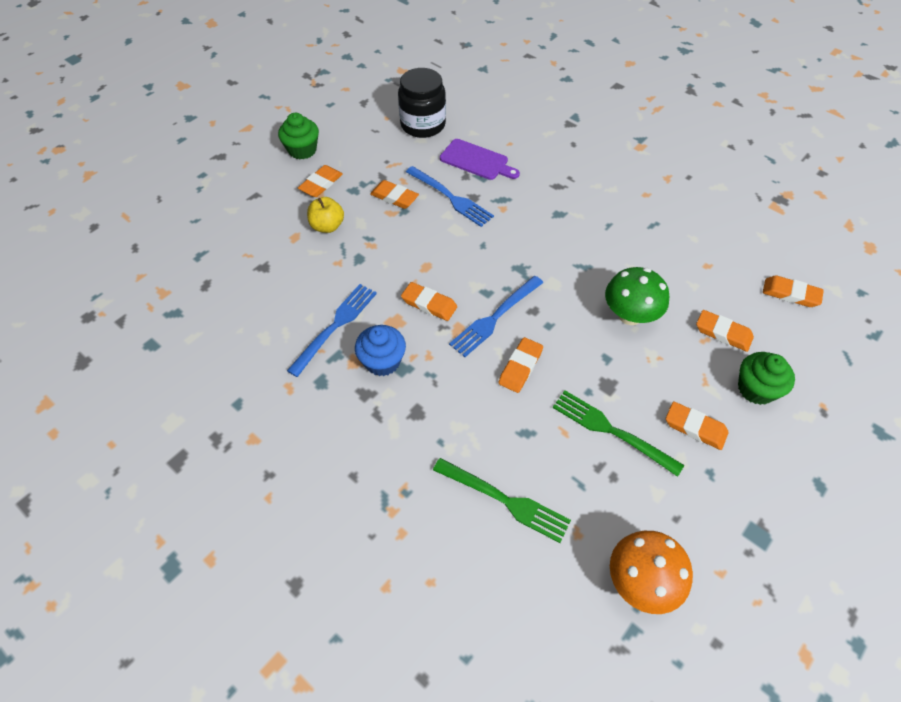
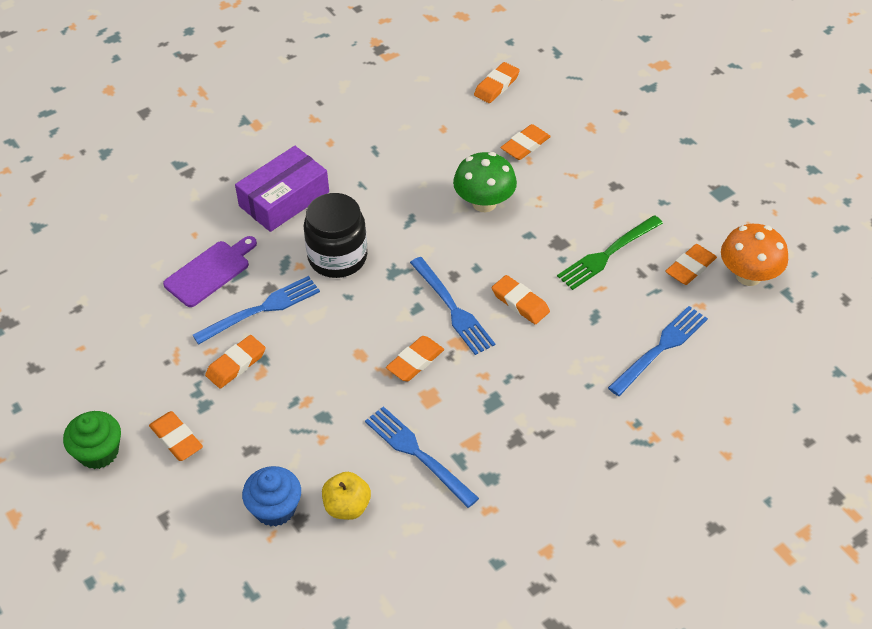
camera: 75 degrees left, 5 degrees down
(327, 226) = (256, 441): yellow apple -> yellow apple (347, 506)
(382, 361) = (479, 417): blue cupcake -> blue cupcake (275, 508)
(423, 125) = (116, 311): black jar -> black jar (337, 257)
(505, 500) = (660, 348): green fork -> blue fork
(568, 182) = (284, 199): none -> purple box
(695, 427) = (618, 197): orange eraser -> orange eraser (690, 267)
(756, 389) = (590, 145): green cupcake -> none

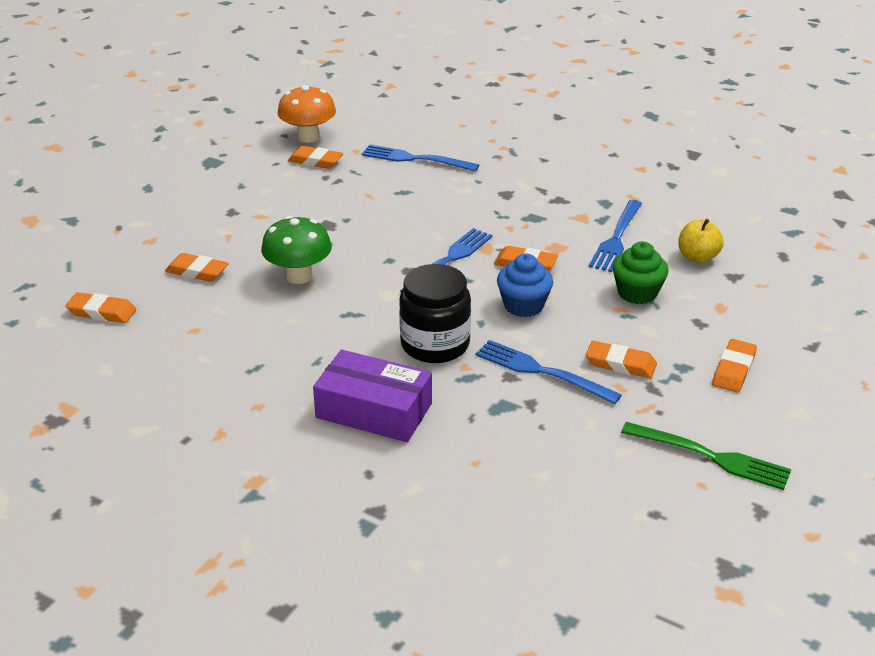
camera: 115 degrees left, 15 degrees down
(98, 452) = (798, 413): green cupcake -> green cupcake (637, 293)
(210, 272) = (521, 427): purple cutting board -> none
(275, 508) = (738, 291): blue cupcake -> blue cupcake (523, 305)
(520, 302) = (415, 228): orange eraser -> none
(607, 254) = (326, 199): green fork -> green fork (711, 457)

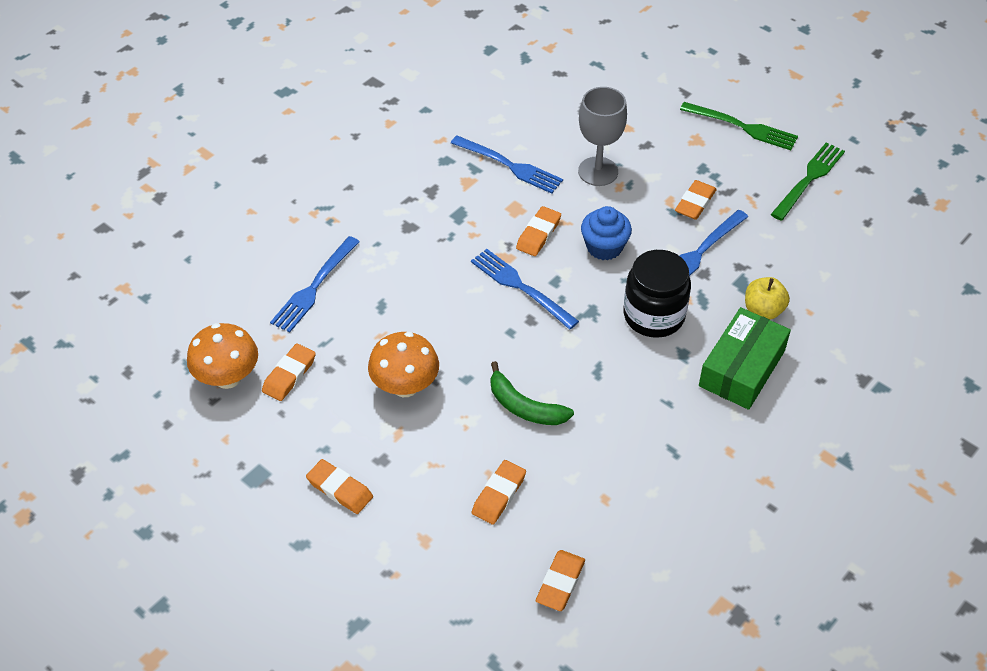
camera: 80 degrees left, 15 degrees up
(298, 276) = (524, 407): green mushroom -> green banana
(313, 213) = (405, 386): none -> orange mushroom
(374, 410) = (741, 368): purple box -> green box
(637, 293) = (598, 171): green cupcake -> grey goblet
(697, 257) = (551, 122): yellow apple -> yellow apple (763, 310)
(734, 370) = (709, 141): orange eraser -> orange eraser (340, 489)
(777, 396) = (743, 127): none -> green fork

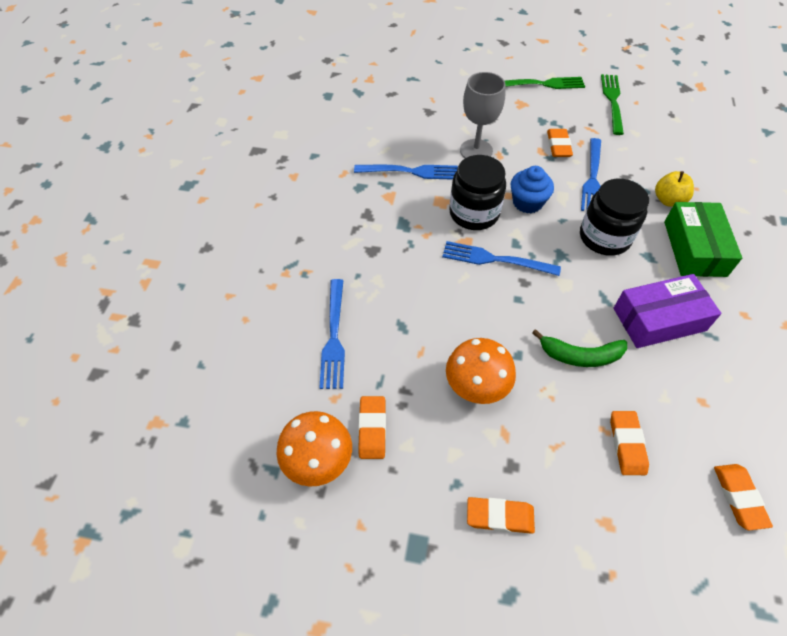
camera: 30 degrees left, 5 degrees up
(538, 234) = (474, 213): orange eraser -> black jar
(634, 413) = (659, 319): none -> purple box

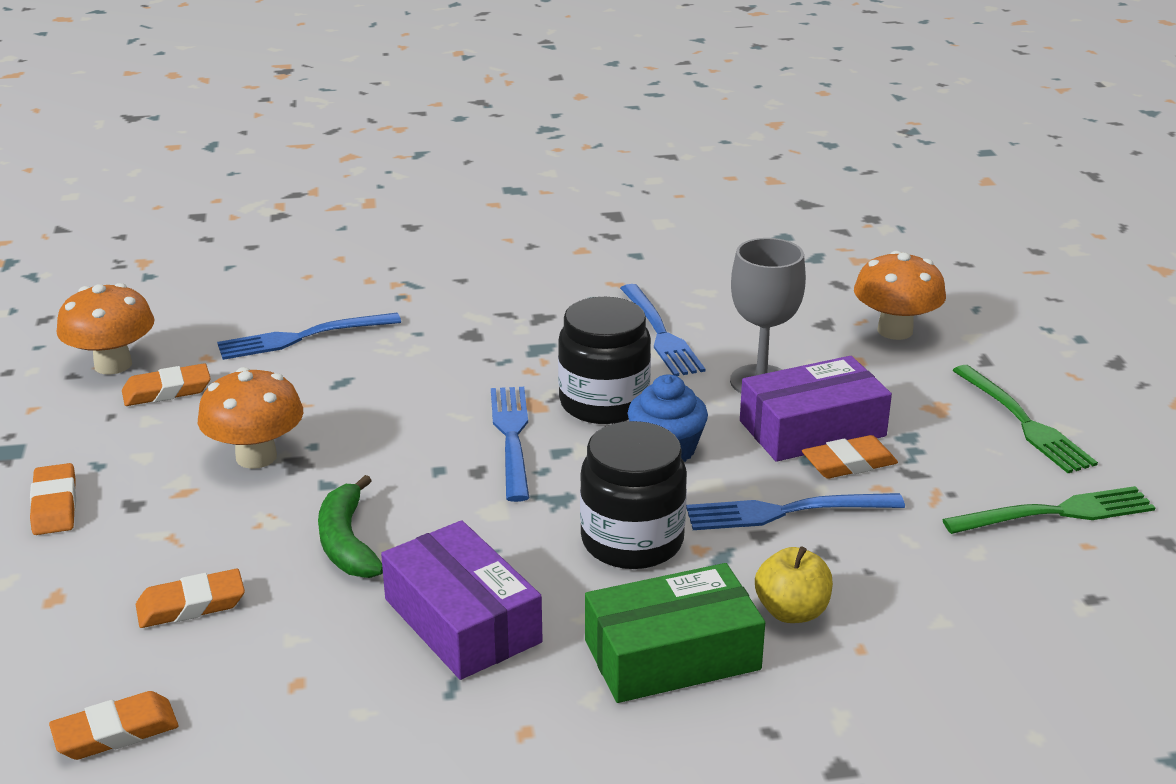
camera: 70 degrees right, 25 degrees down
(447, 92) = (895, 331): none -> orange mushroom
(525, 147) = (812, 428): none -> purple box

